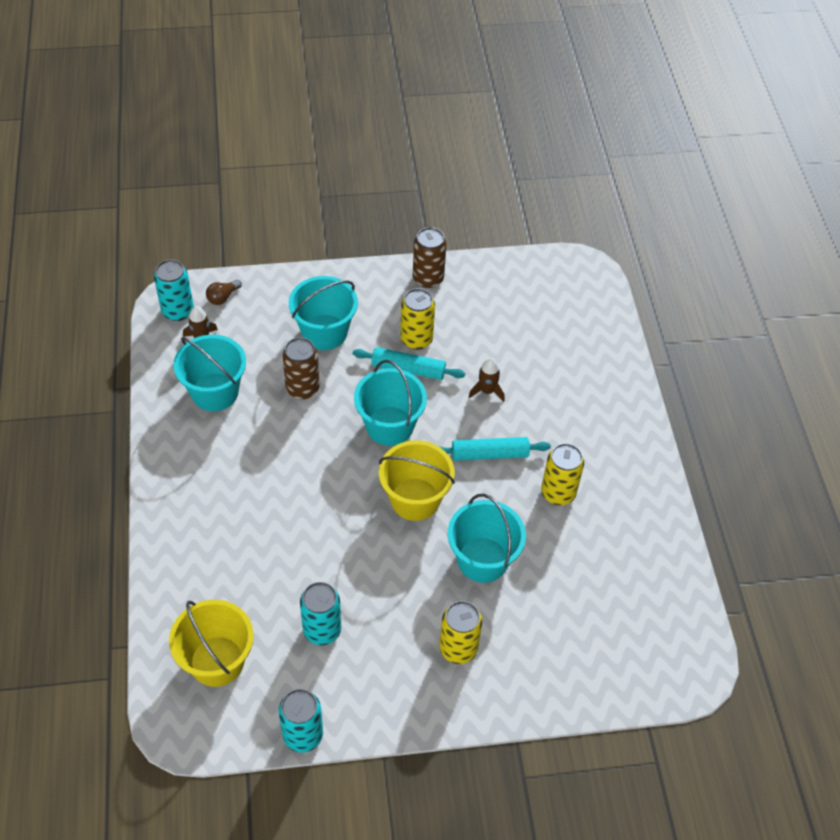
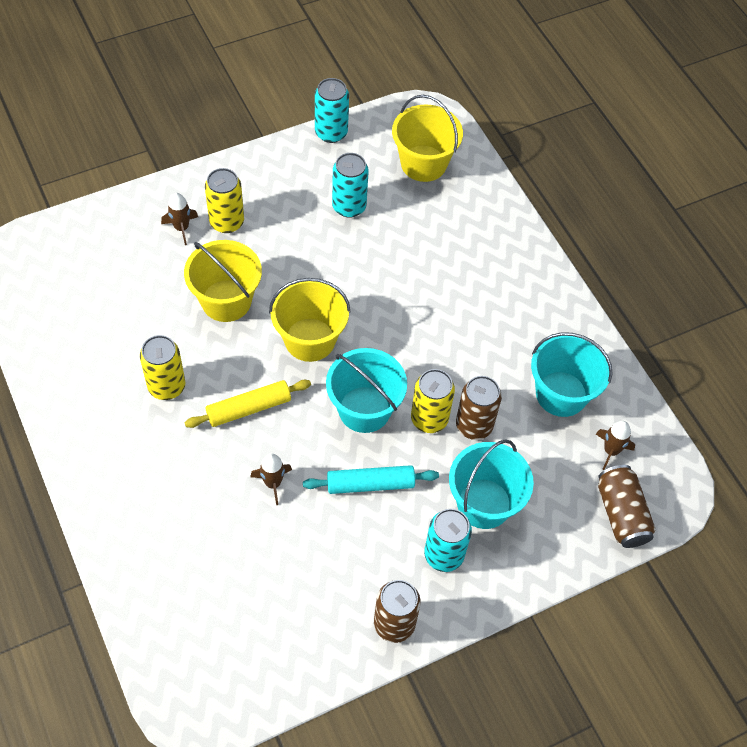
camera: 160 degrees right, 5 degrees up
(178, 311) = (659, 479): turquoise can -> turquoise can (444, 555)
(223, 297) = (621, 514): brown light bulb -> brown can
(416, 339) = (375, 527): yellow can -> yellow can (429, 419)
(482, 560) = (226, 301): turquoise bucket -> yellow bucket
(490, 454) = (249, 408): turquoise rolling pin -> yellow rolling pin
(508, 655) = (181, 228): none -> brown rocket

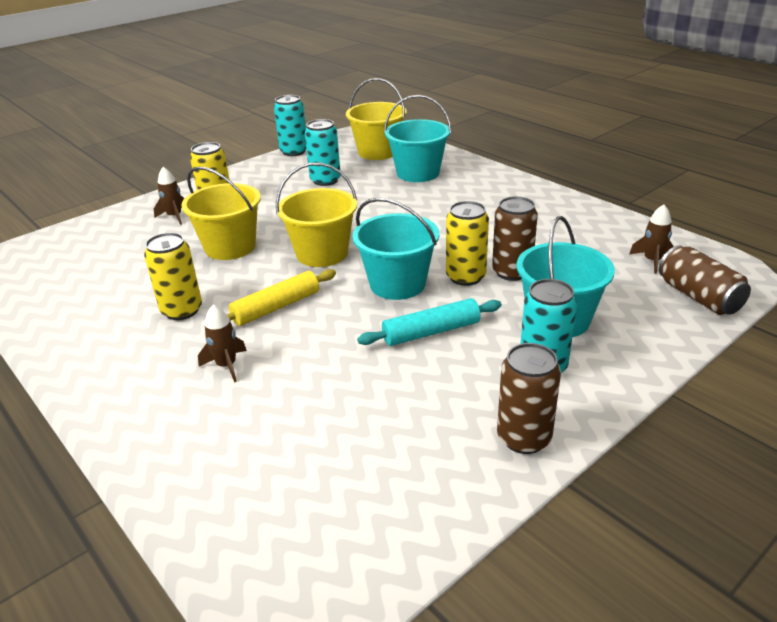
camera: 10 degrees left, 25 degrees down
(273, 483) = (323, 354): brown rocket -> brown rocket (226, 365)
(561, 394) = (578, 238): turquoise bucket -> turquoise bucket (418, 173)

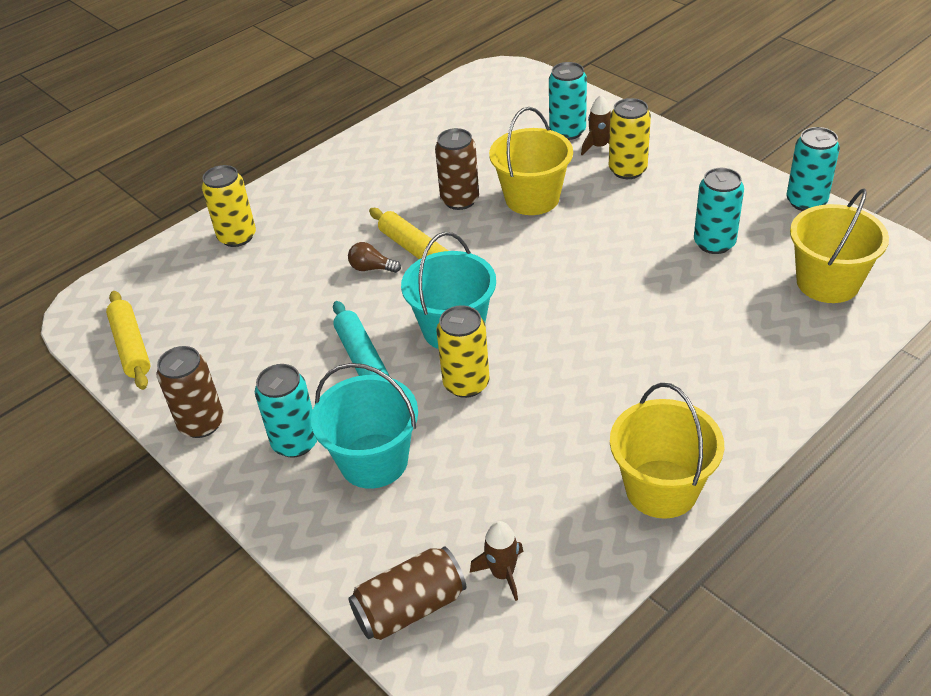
camera: 90 degrees right, 10 degrees up
(140, 229) = (567, 131): none -> turquoise can
(182, 310) = (414, 193): yellow can -> yellow can (237, 237)
(226, 365) = (329, 236): brown rocket -> none
(296, 332) = (372, 268): none -> brown light bulb
(322, 253) = (519, 265): yellow bucket -> yellow bucket (661, 489)
(388, 529) = (131, 347): none -> yellow rolling pin
(418, 173) = (757, 329): turquoise bucket -> none
(512, 272) = (476, 425): brown can -> brown can (460, 200)

